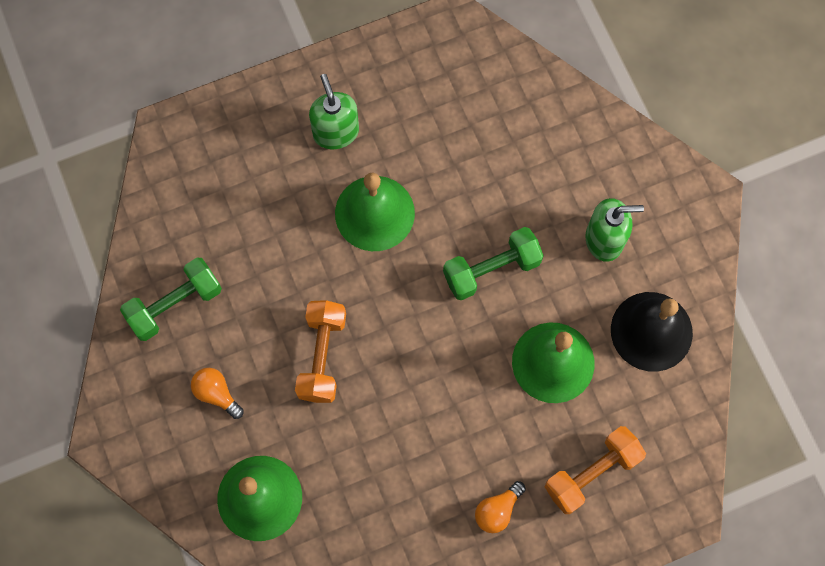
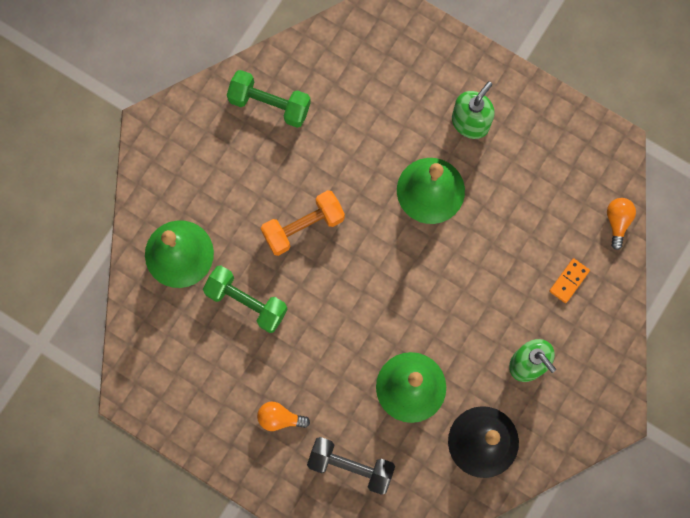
camera: 55 degrees right, 5 degrees up
(216, 394) = (228, 175): orange light bulb -> orange light bulb (617, 222)
(491, 269) = (448, 299): green dumbbell -> green dumbbell (246, 302)
(551, 150) = (569, 281): none -> orange domino
(592, 473) = (350, 466): orange dumbbell -> black dumbbell

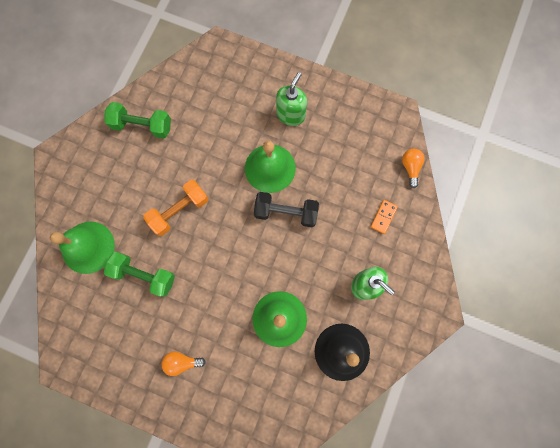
camera: 10 degrees left, 0 degrees up
(350, 466) = (243, 390): black dumbbell -> black dumbbell (286, 212)

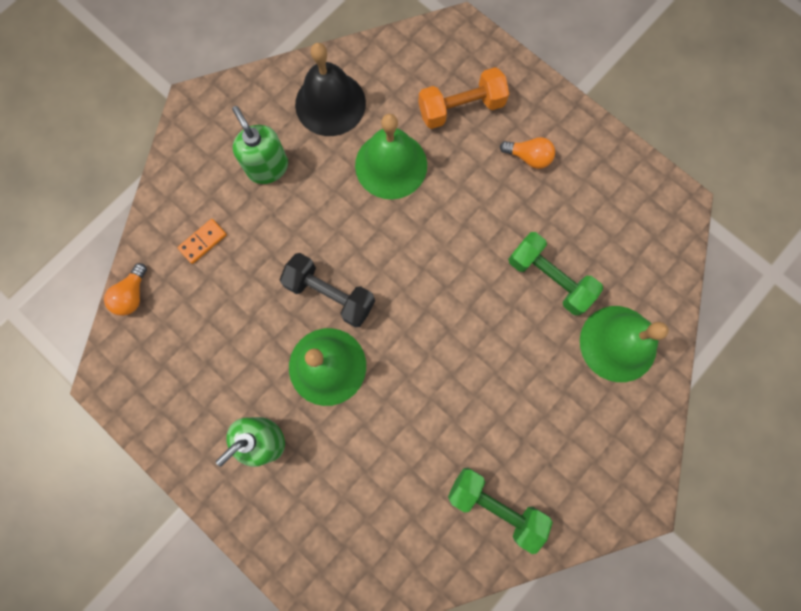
camera: 160 degrees left, 0 degrees up
(179, 211) = (476, 349): orange dumbbell -> orange dumbbell (461, 108)

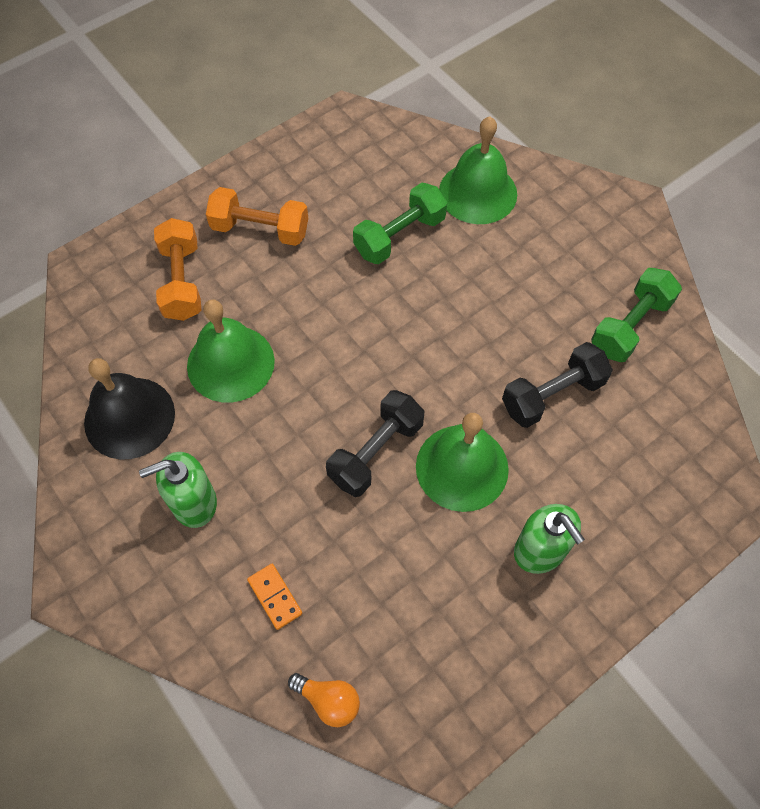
camera: 80 degrees left, 15 degrees down
(408, 437) = (552, 395): none -> black dumbbell
(528, 157) = (260, 229): orange light bulb -> orange dumbbell

